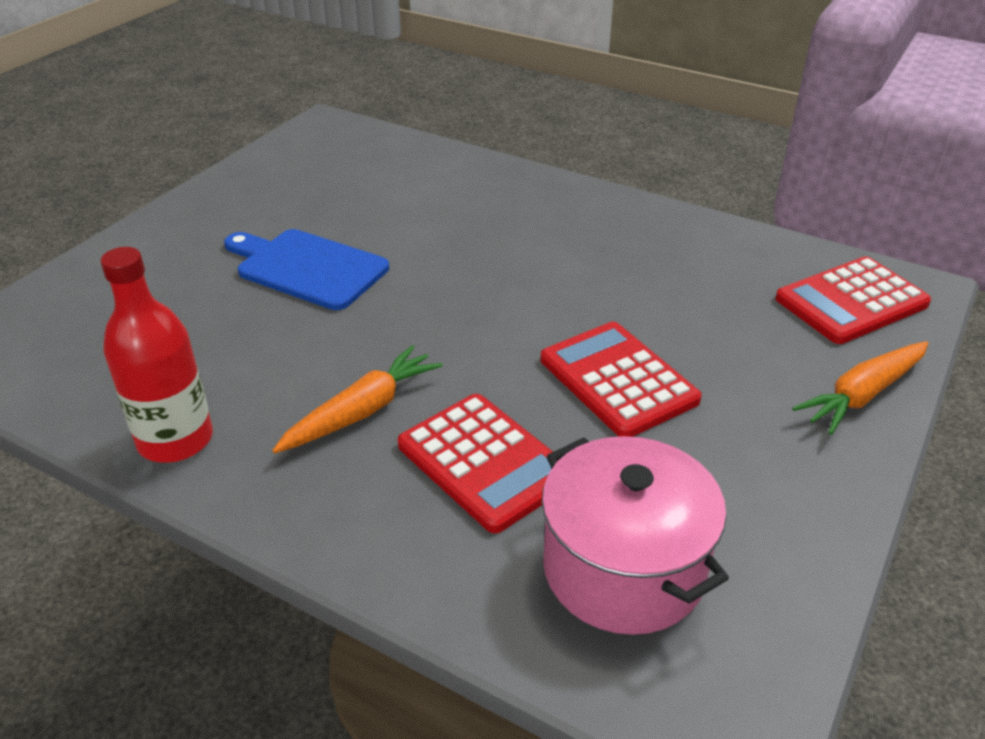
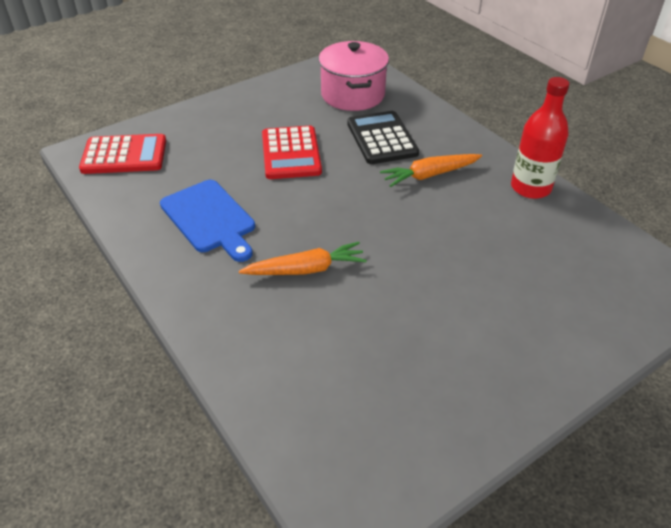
camera: 155 degrees left, 5 degrees up
(307, 268) = (432, 283): blue cutting board -> blue cutting board (210, 218)
(485, 462) = (381, 138): red calculator -> black calculator
(862, 395) = (188, 117): orange carrot -> orange carrot (306, 269)

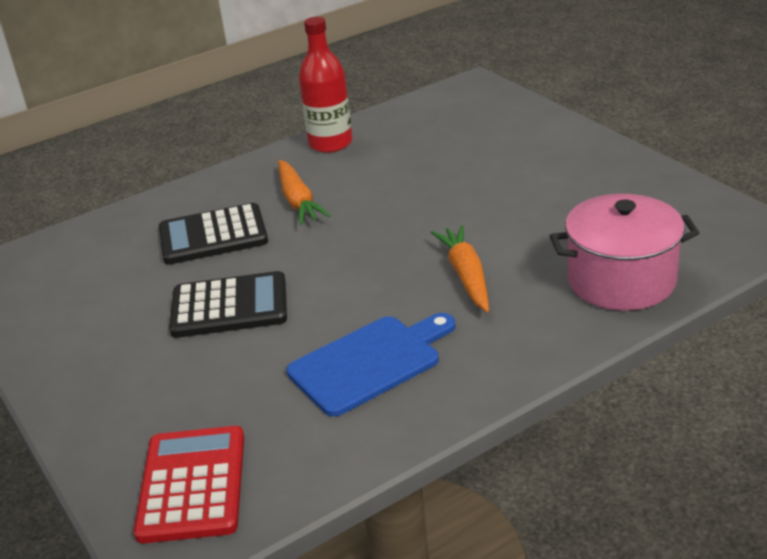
camera: 85 degrees left, 10 degrees down
(291, 153) = (229, 306): red calculator -> black calculator
(353, 95) = (93, 263): pink pot -> pink pot (621, 280)

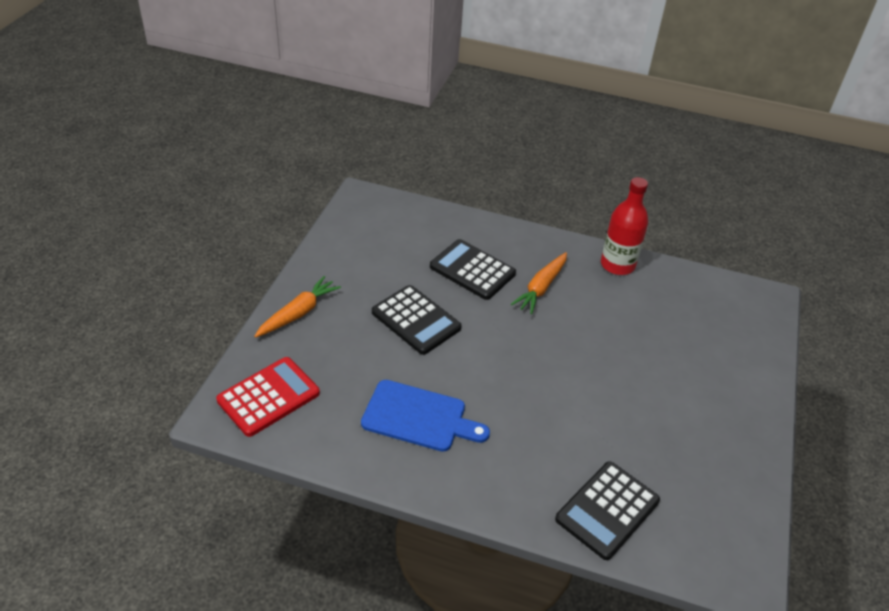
camera: 45 degrees right, 10 degrees up
(466, 276) = (539, 419): orange carrot -> orange carrot (298, 313)
(621, 280) = (607, 510): pink pot -> black calculator

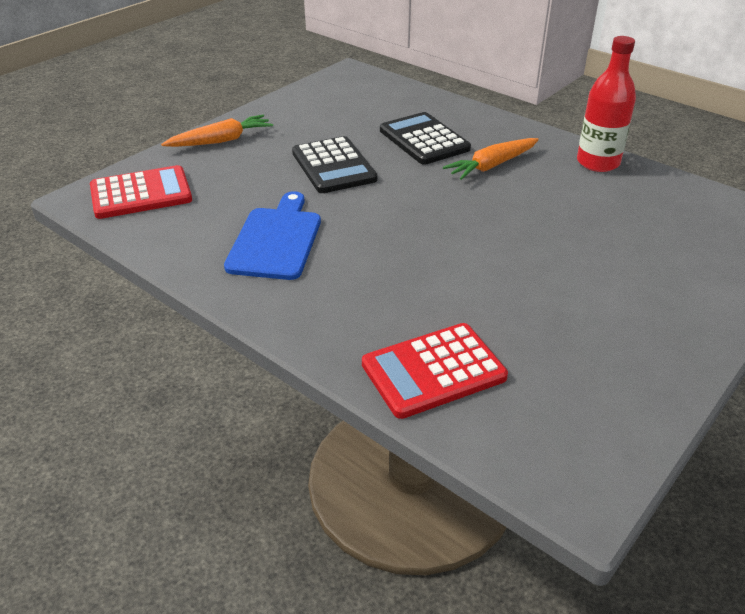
camera: 25 degrees right, 5 degrees down
(419, 417) = (276, 240): blue cutting board -> blue cutting board turned 120 degrees counterclockwise
(607, 510) = (433, 371): black calculator -> red calculator

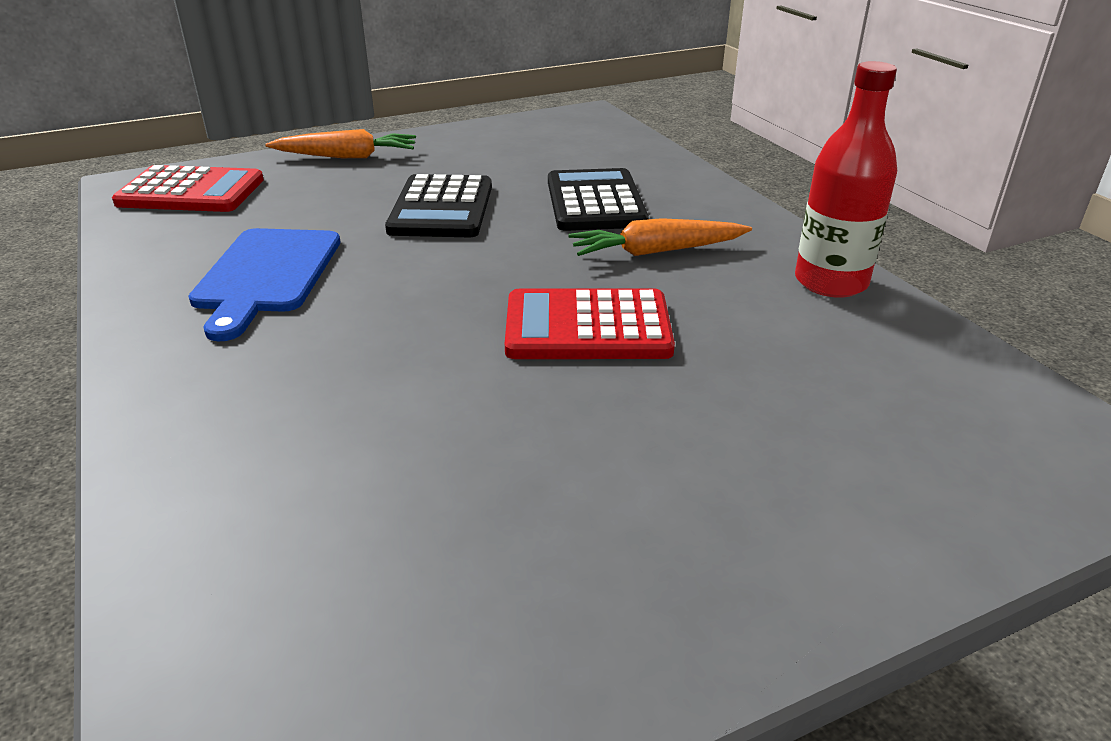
camera: 25 degrees right, 5 degrees down
(276, 240) = (266, 275): blue cutting board -> blue cutting board turned 150 degrees clockwise
(433, 371) = (243, 510): red calculator -> red calculator (587, 327)

